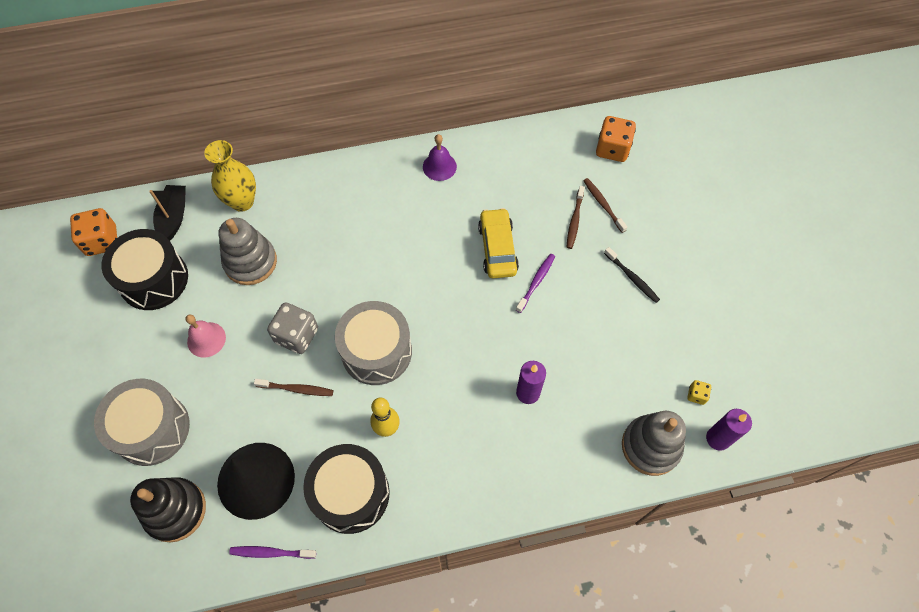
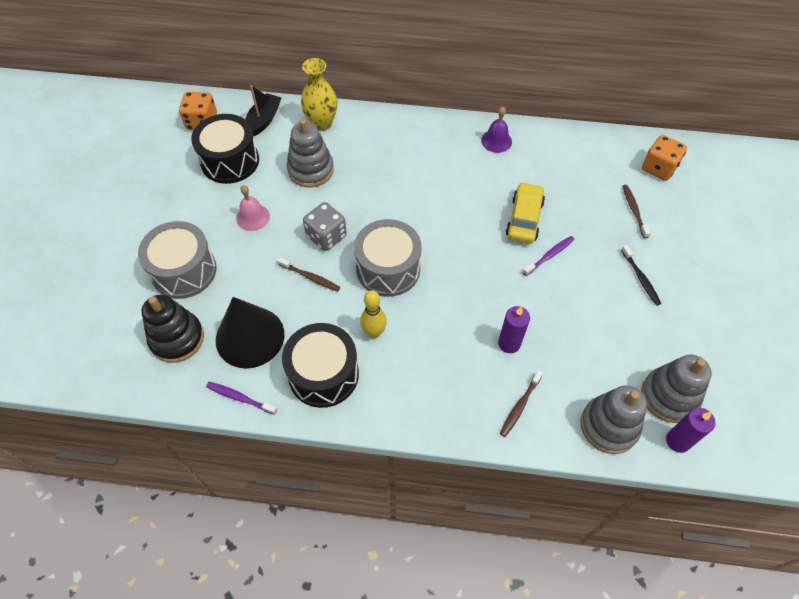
camera: 20 degrees right, 5 degrees down
(574, 220) = (602, 216): brown toothbrush -> brown toothbrush (520, 406)
(696, 395) = (669, 396): yellow dice -> grey stacking toy

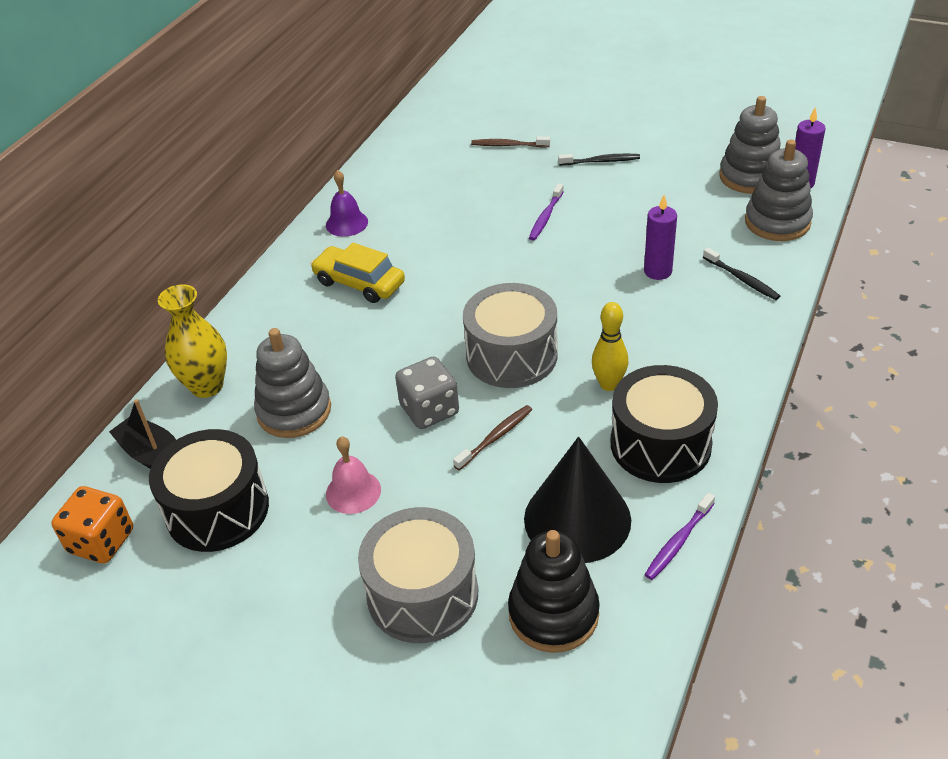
camera: 70 degrees left, 15 degrees down
(520, 406) = (742, 279): brown toothbrush -> black toothbrush
(524, 219) = (483, 225): yellow car -> yellow car (359, 283)
(549, 256) = (545, 217): purple toothbrush -> purple toothbrush turned 135 degrees counterclockwise
(658, 168) = (457, 116): orange dice -> none

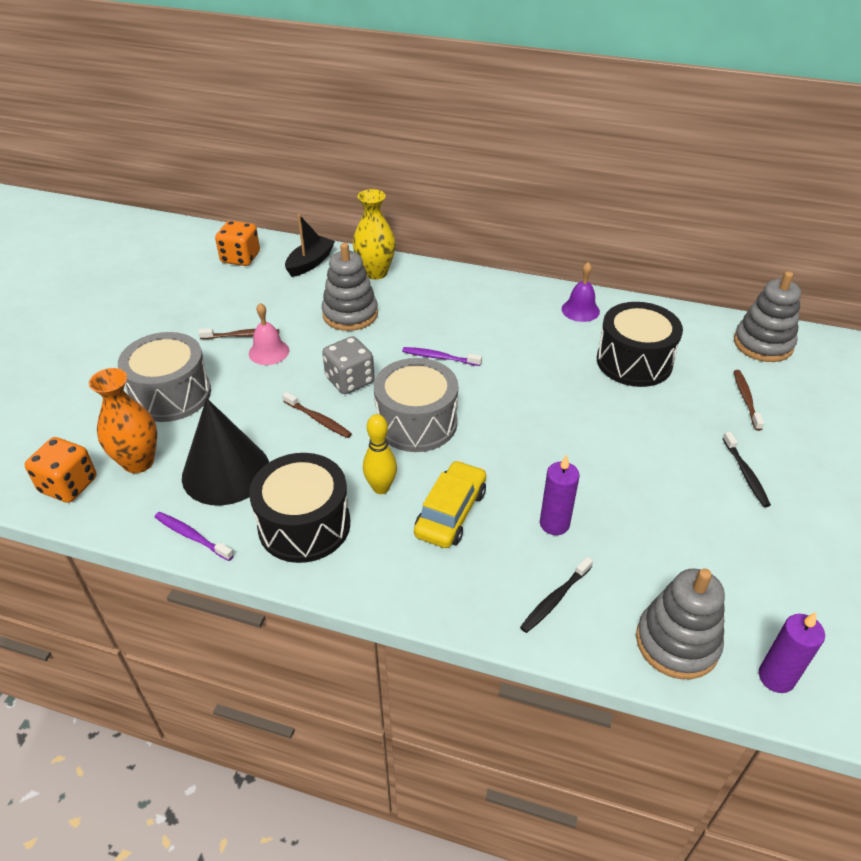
camera: 80 degrees right, 0 degrees up
(217, 510) = (260, 296): black drum -> black drum (634, 362)
(308, 524) = (242, 336): none -> brown toothbrush
(359, 283) = (500, 327): yellow car -> yellow car (451, 513)
(545, 217) = (626, 434): purple toothbrush -> purple toothbrush (439, 357)
(553, 614) = (138, 462): black stacking toy -> orange vase
(592, 689) = (68, 485): none -> orange dice
(750, 176) = (769, 618): grey stacking toy -> grey stacking toy (763, 344)

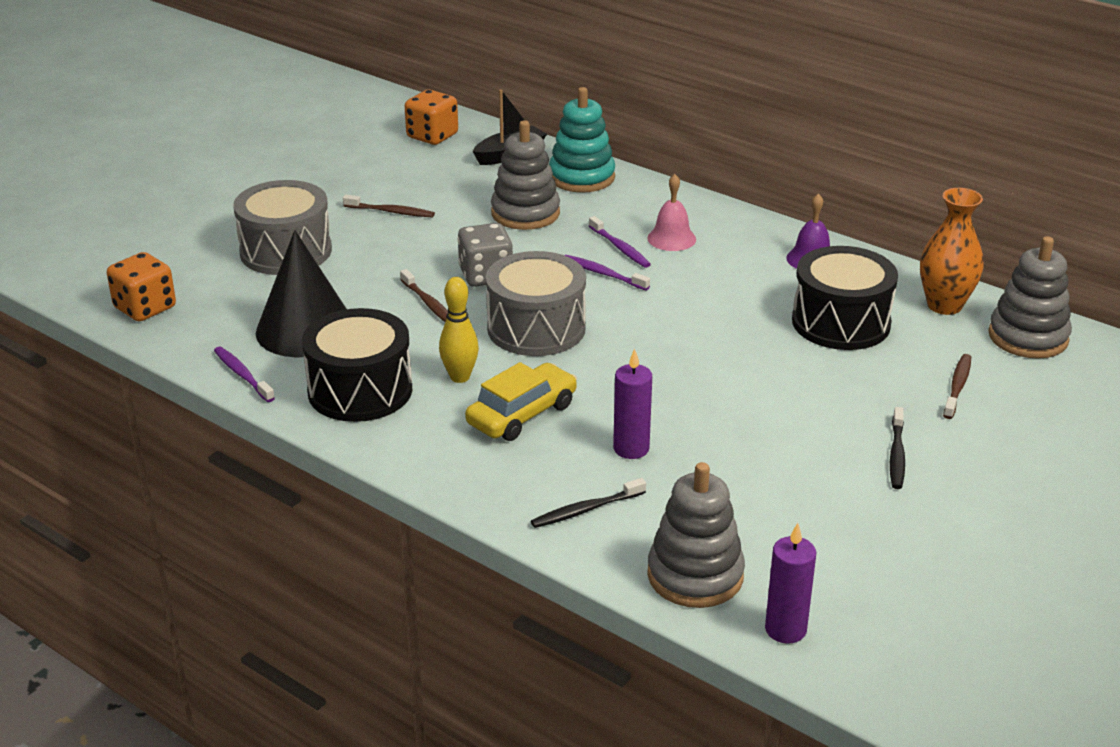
camera: 20 degrees right, 10 degrees down
(138, 462) = (222, 303): orange vase -> orange vase (944, 305)
(269, 352) = (411, 232): pink bell -> pink bell (671, 238)
(375, 272) = (582, 177): yellow vase -> turquoise stacking toy
(439, 331) = (620, 248): none -> purple toothbrush

